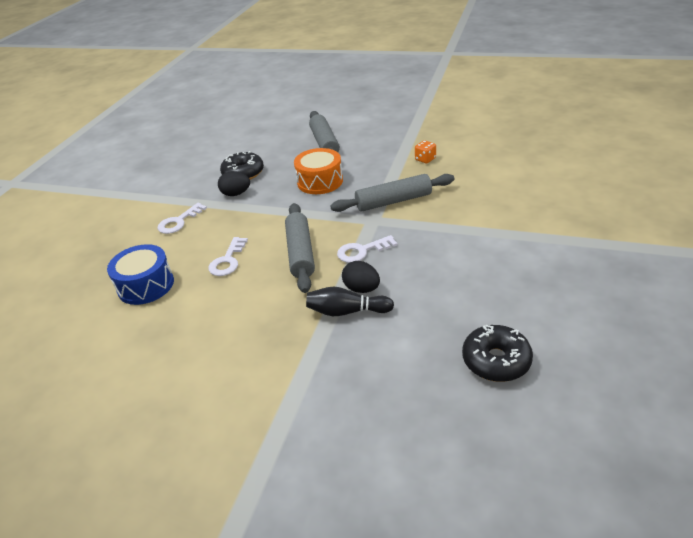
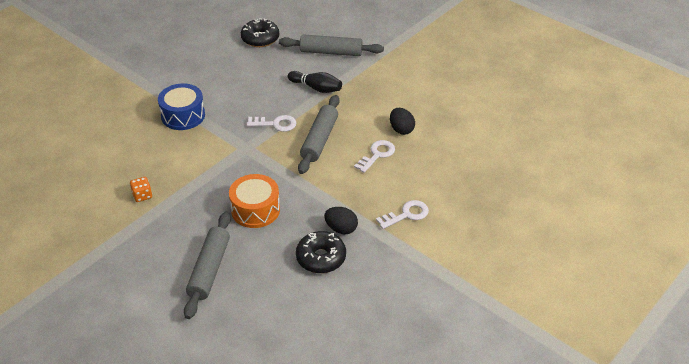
camera: 160 degrees left, 5 degrees up
(146, 285) = (446, 157): blue drum -> blue drum (183, 115)
(361, 289) = (297, 98): black egg -> black egg (401, 129)
(393, 201) = (215, 159): grey rolling pin -> grey rolling pin (331, 52)

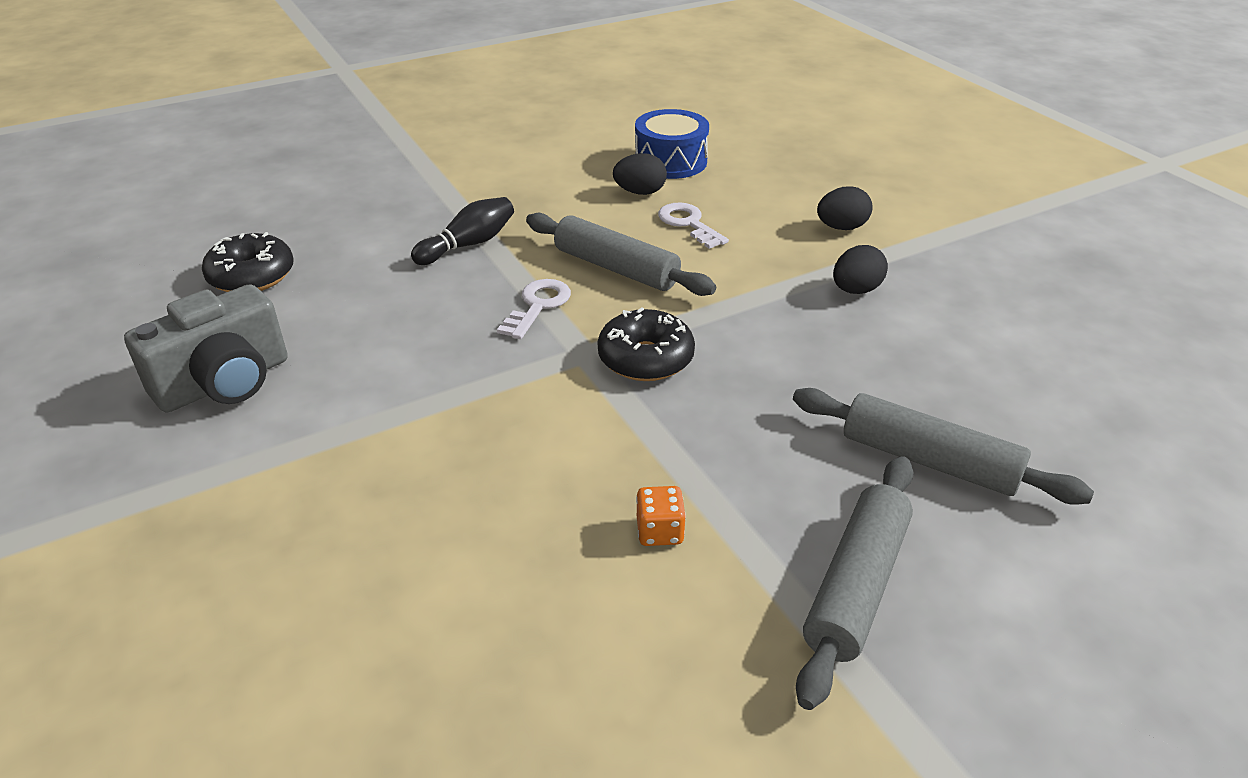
camera: 70 degrees left, 5 degrees down
(183, 115) = (415, 422): blue drum -> blue drum (670, 162)
(188, 61) = (225, 382): none -> grey camera
(255, 210) = (774, 372): orange drum -> none
(321, 258) = (922, 323): black donut -> black donut (645, 358)
(331, 52) = (379, 212): grey rolling pin -> grey rolling pin (856, 585)
(406, 214) = (841, 227): white key -> black egg

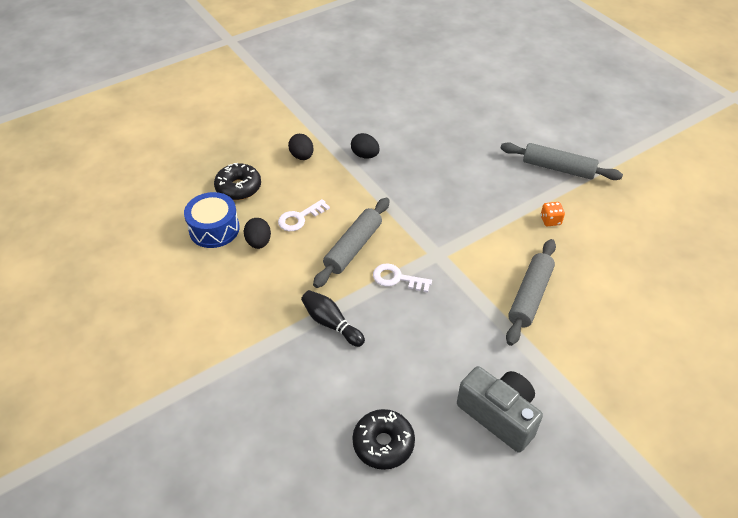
camera: 95 degrees left, 10 degrees up
(645, 358) = (437, 230): black donut -> black donut (238, 188)
(928, 460) = (486, 144): grey rolling pin -> grey rolling pin (530, 296)

